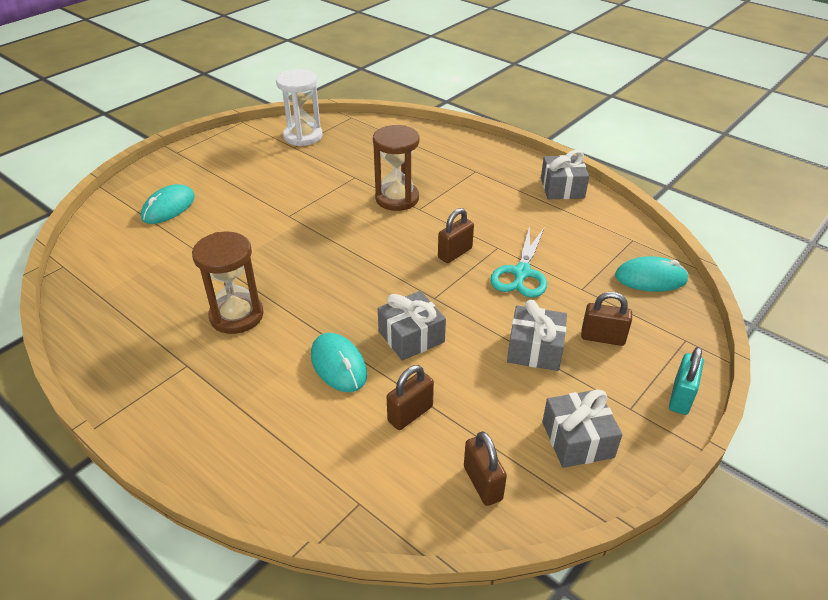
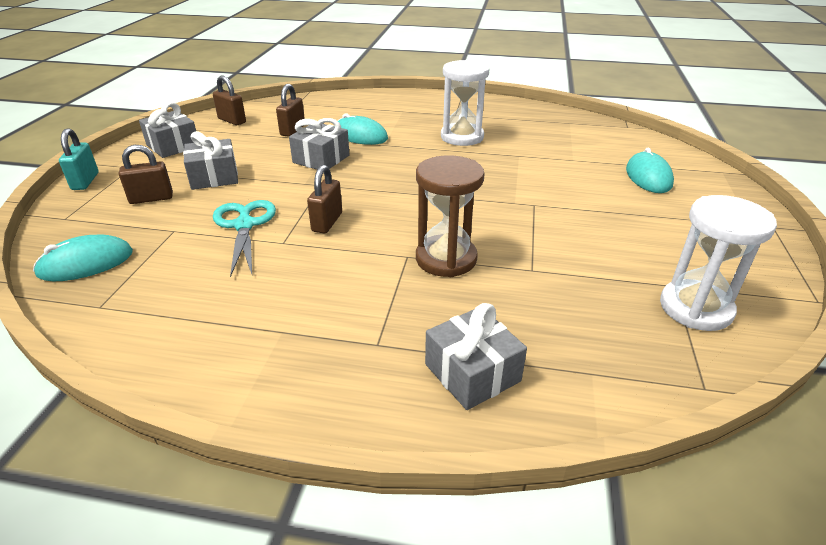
camera: 150 degrees right, 5 degrees down
(236, 315) = (462, 137): brown hourglass -> white hourglass
(562, 188) = (216, 362): grey gift -> grey gift (472, 372)

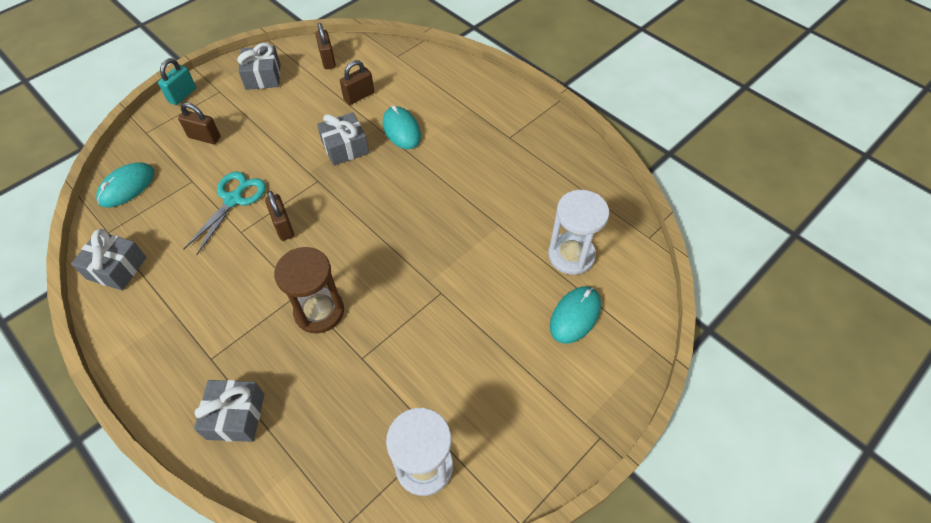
camera: 35 degrees right, 20 degrees up
(86, 263) = (127, 187): turquoise mouse -> turquoise mouse turned 60 degrees counterclockwise
(214, 177) = (259, 132): grey gift -> grey gift (116, 268)
(327, 222) = (283, 226): brown padlock -> brown padlock turned 75 degrees counterclockwise
(462, 137) = (479, 174): white hourglass -> white hourglass (571, 255)

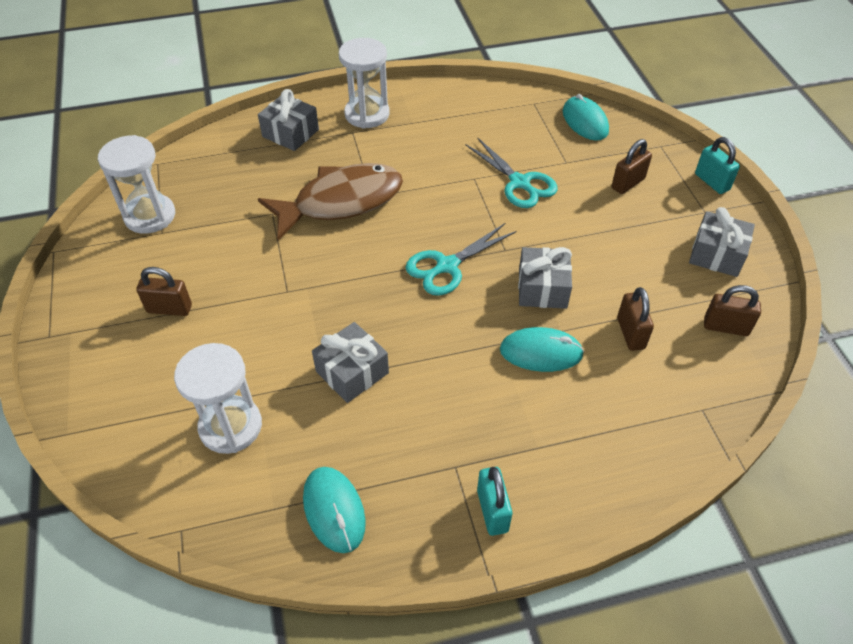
camera: 120 degrees right, 5 degrees down
(116, 268) = (487, 101): grey gift -> grey gift (352, 372)
(175, 361) = (367, 114): none -> white hourglass
(283, 226) = (458, 207): brown padlock -> brown padlock (169, 309)
(319, 311) = (341, 202): brown hourglass -> brown fish
(354, 206) = (447, 266): none -> turquoise scissors
(523, 112) = (492, 511): none -> turquoise padlock
(575, 315) = (164, 386): turquoise mouse -> turquoise mouse (334, 510)

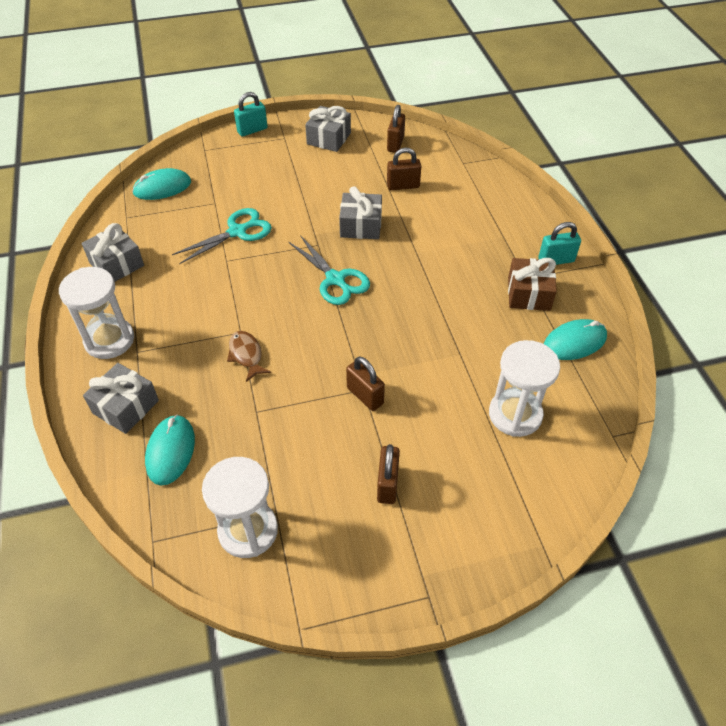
camera: 90 degrees left, 0 degrees up
(341, 202) = (246, 355): brown fish -> brown fish, size x0.44
(352, 372) = (451, 337): grey gift -> grey gift (117, 264)
(424, 465) = (529, 294): none -> brown gift
(541, 352) = (423, 230): turquoise mouse -> turquoise mouse (170, 451)
(628, 183) = (247, 171): brown padlock -> brown padlock (365, 396)

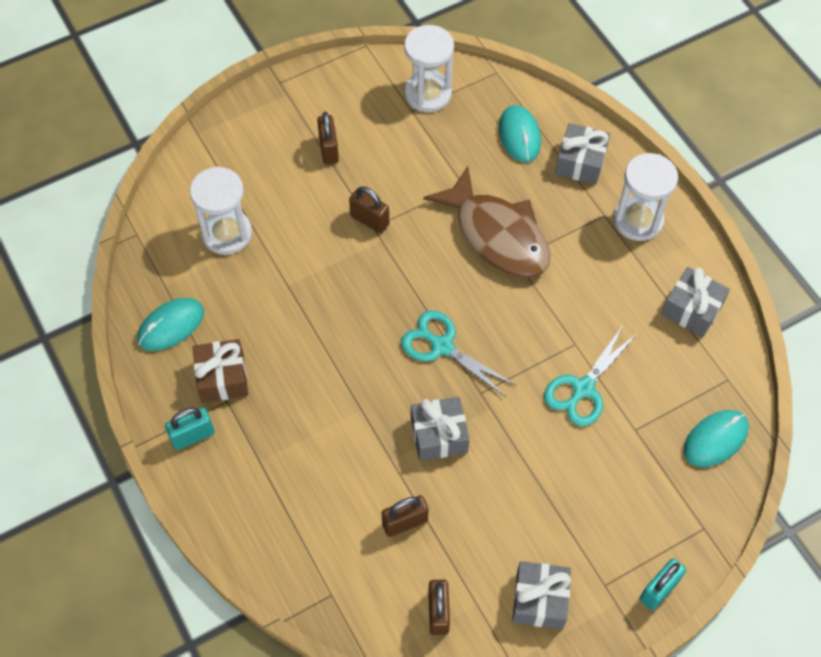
camera: 165 degrees right, 10 degrees up
(246, 355) = (497, 235): brown fish -> brown fish, size x2.28

